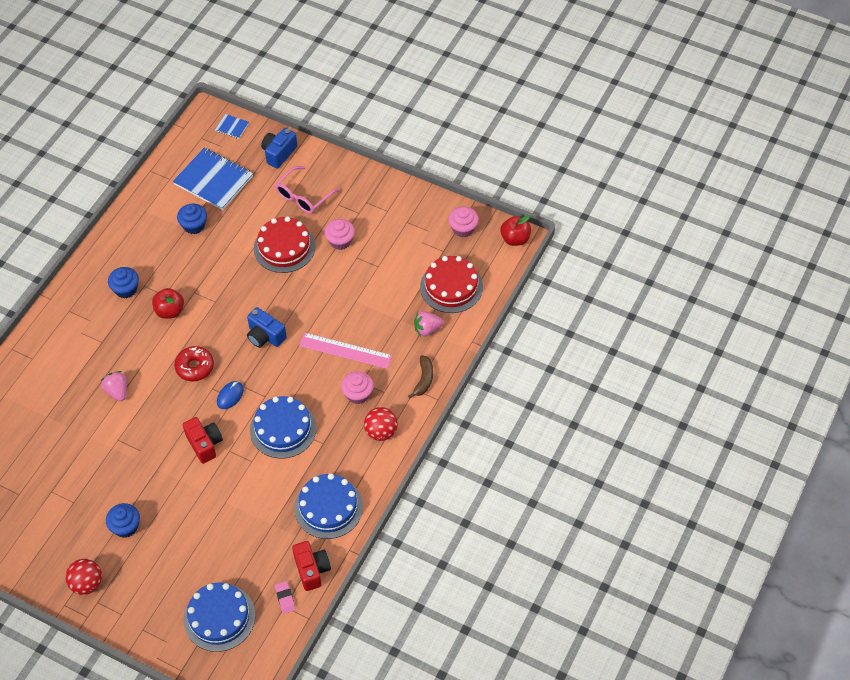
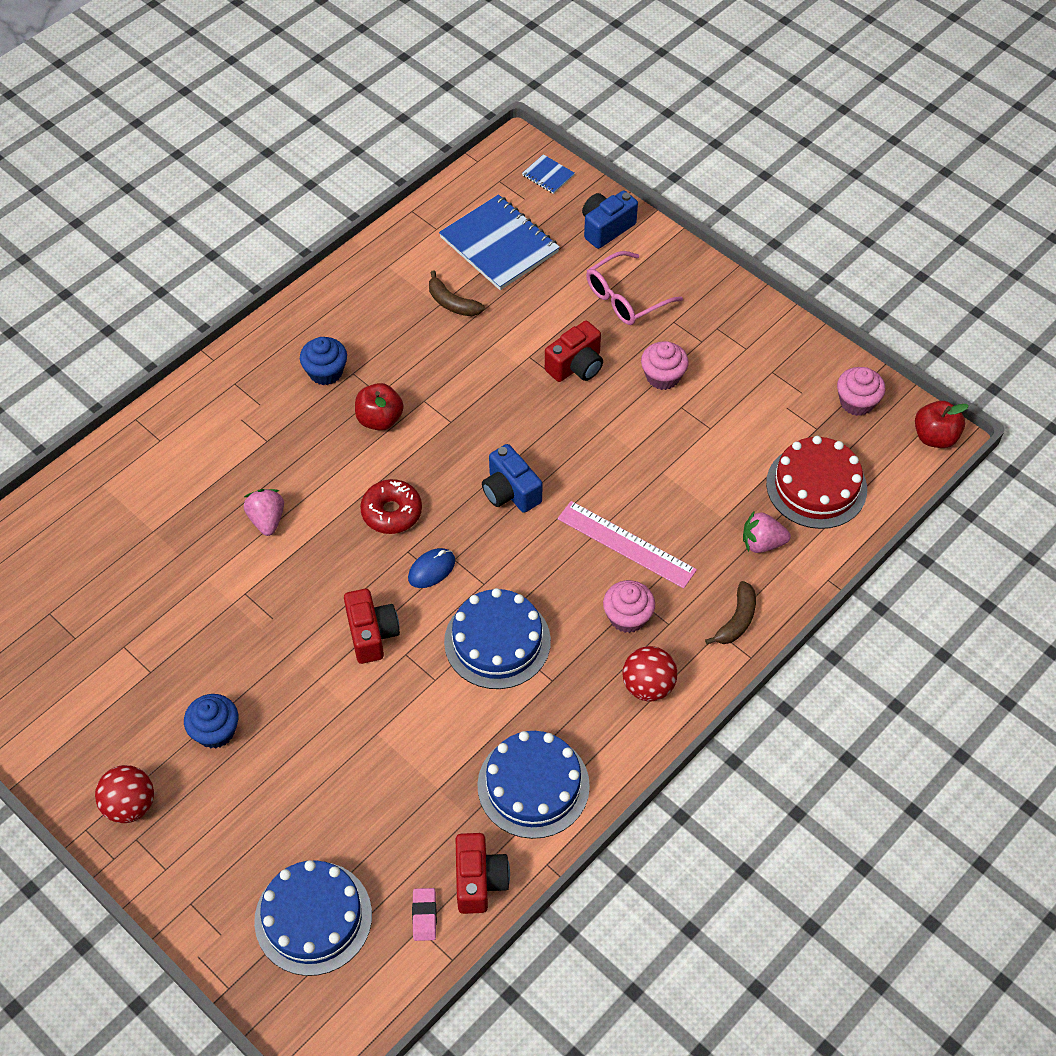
camera: 15 degrees right, 0 degrees up
(194, 225) = (452, 303): blue cupcake -> brown banana
(284, 247) = (576, 366): red cake -> red camera

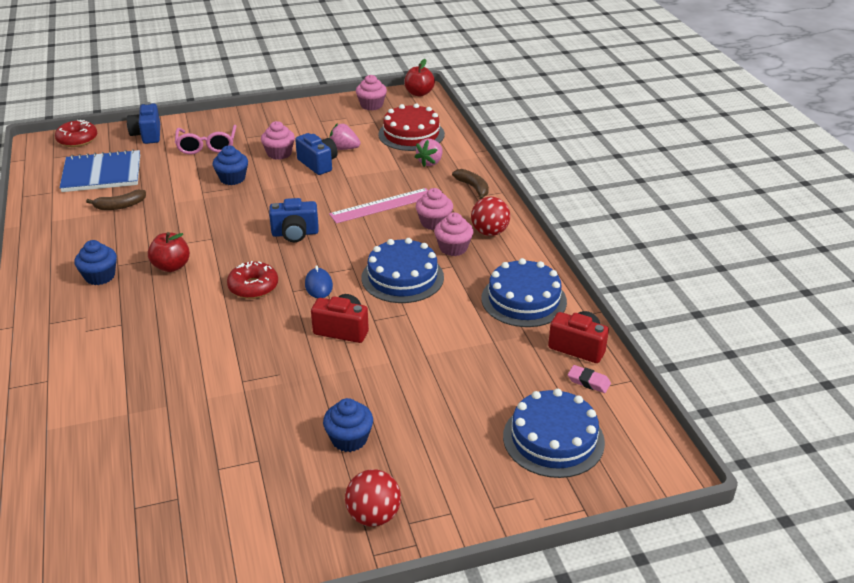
camera: 60 degrees left, 20 degrees down
(267, 520) = (190, 347): pink strawberry -> pink strawberry (344, 148)
(548, 175) = (77, 140): blue notebook -> red donut
(576, 366) = (232, 178): red camera -> blue cupcake
(588, 663) = (453, 248): none -> pink cupcake
(669, 428) = (318, 164): none -> blue camera

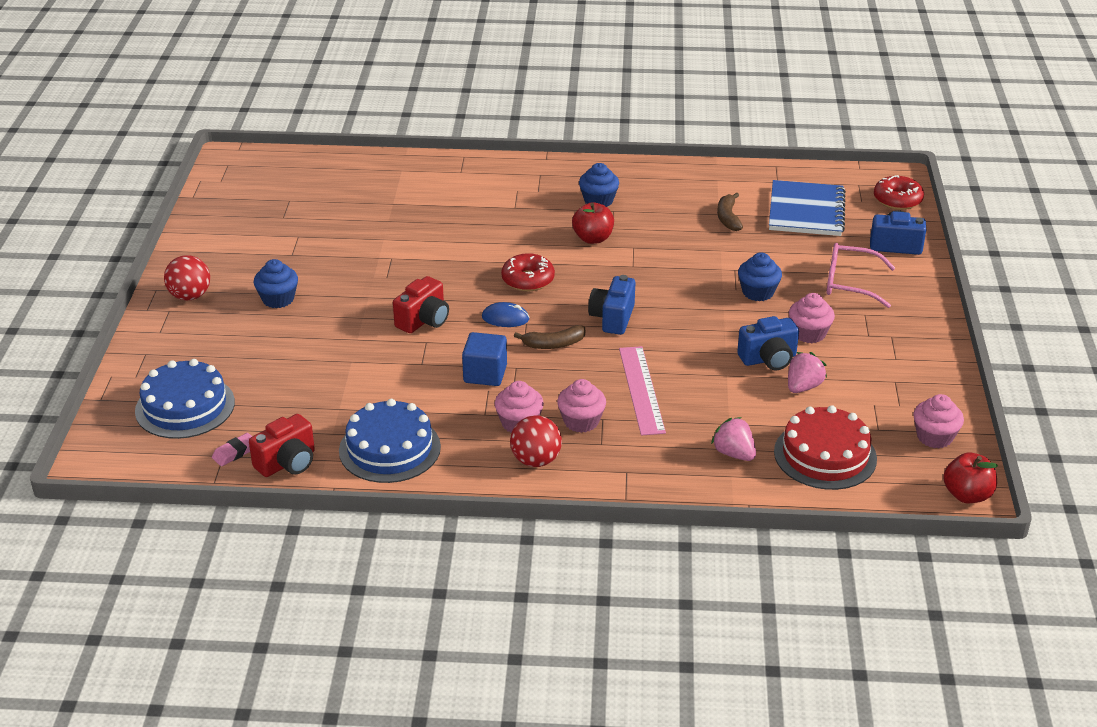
camera: 110 degrees right, 0 degrees up
(402, 277) = (485, 374): blue cake -> blue cube
(473, 188) = (648, 475): brown banana -> brown banana (553, 344)

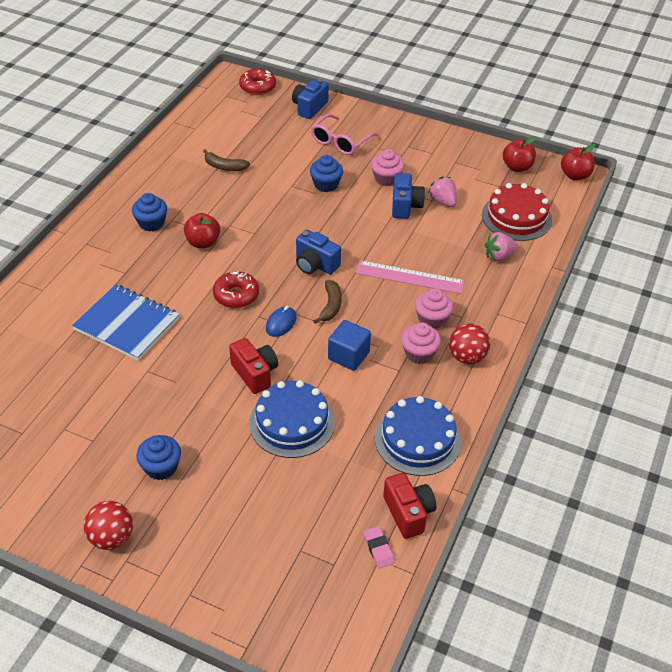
camera: 70 degrees left, 10 degrees up
(185, 406) = (293, 575): blue cake -> blue cake (292, 422)
(806, 211) = (242, 129): blue notebook -> blue notebook (127, 324)
(934, 437) = (517, 167): pink cupcake -> red apple

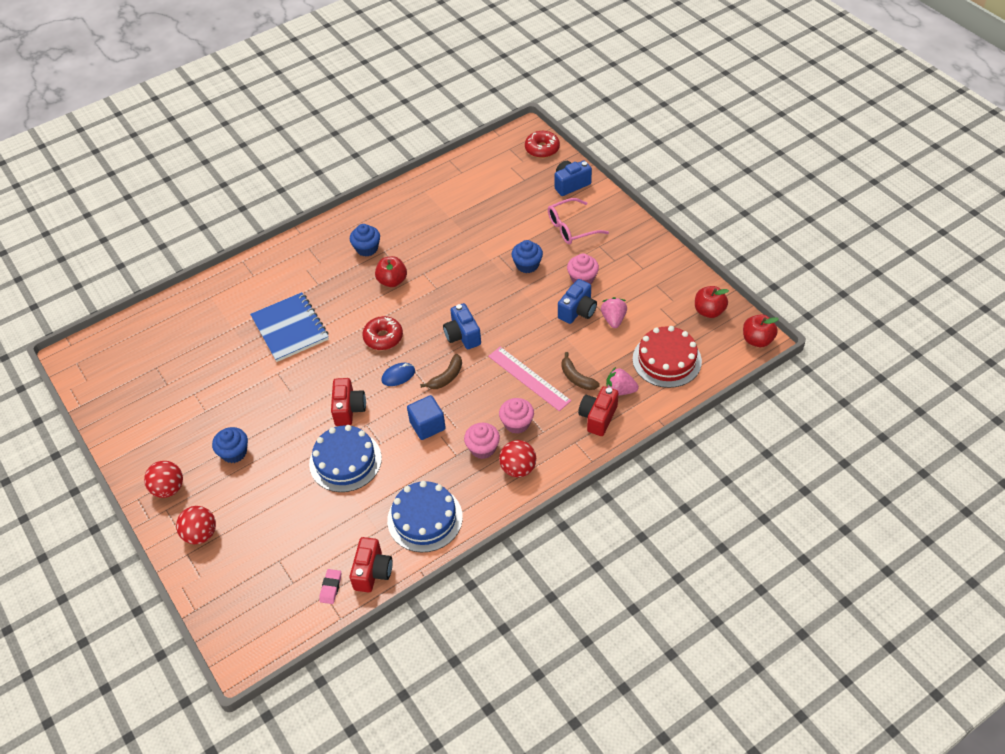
camera: 35 degrees right, 5 degrees up
(189, 566) = (201, 534): none -> red ball
(224, 167) = (458, 217): brown banana -> brown banana (576, 378)
(499, 285) = (598, 417): none -> red camera

